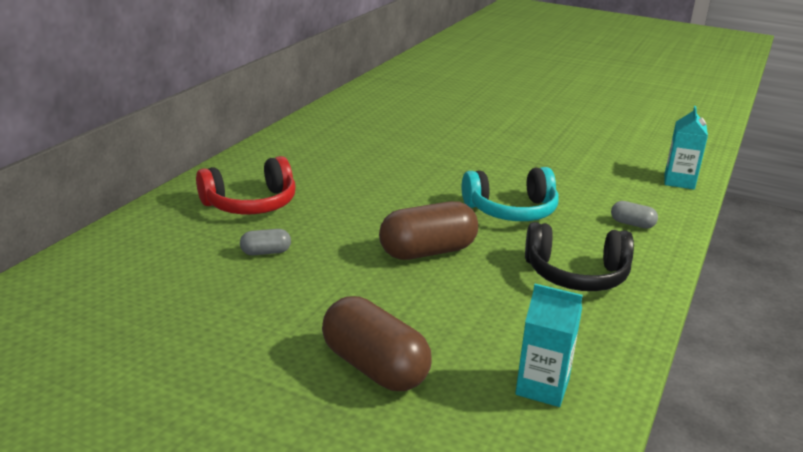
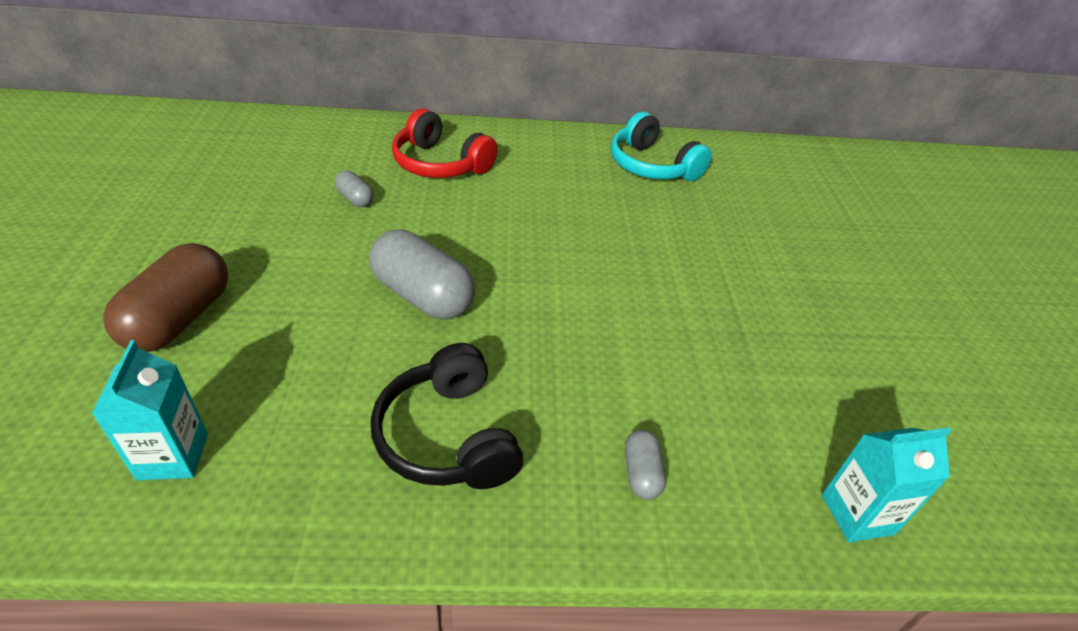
camera: 60 degrees right, 15 degrees up
(428, 252) = (422, 296): brown capsule -> grey capsule
(511, 210) = (576, 338): turquoise headphones -> turquoise headphones (652, 166)

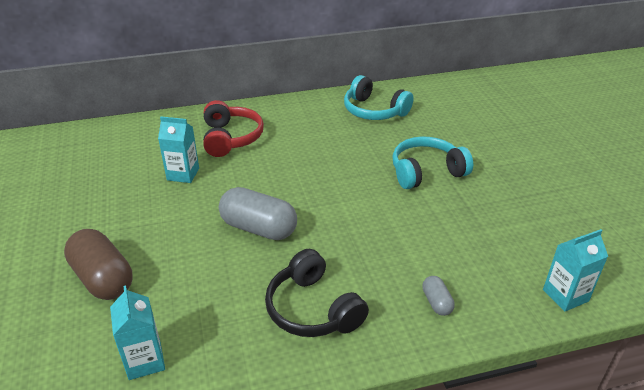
camera: 10 degrees left, 5 degrees down
(179, 319) = (103, 279): brown capsule -> brown capsule turned 45 degrees counterclockwise
(355, 199) = (183, 174): grey capsule -> turquoise carton
(440, 164) = (231, 138): red headphones -> red headphones turned 120 degrees counterclockwise
(696, 266) = (426, 172): none -> turquoise headphones

